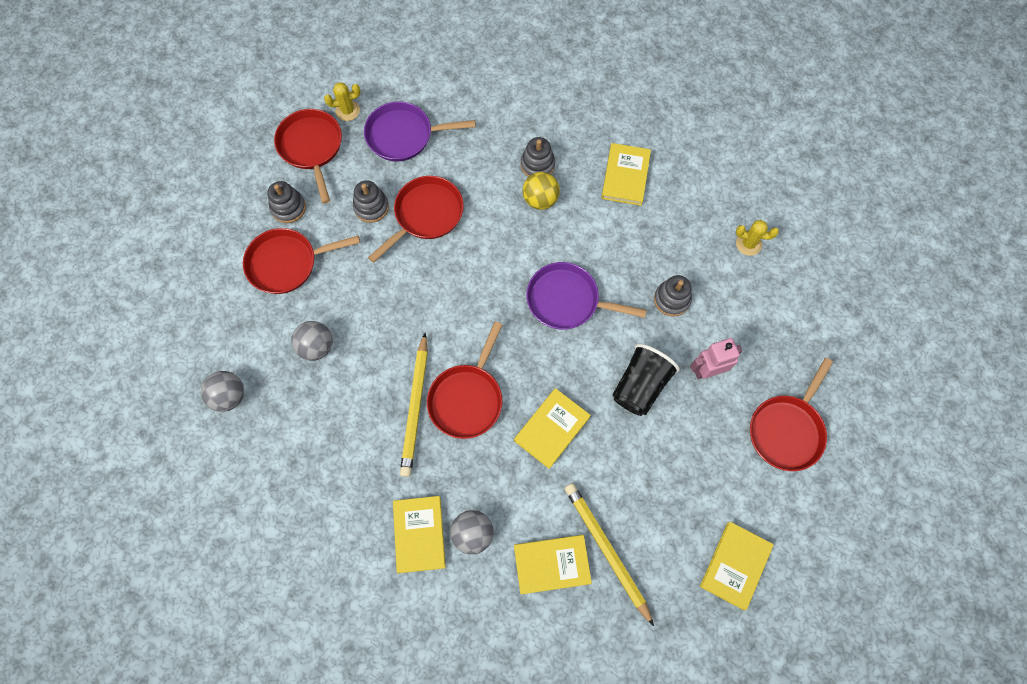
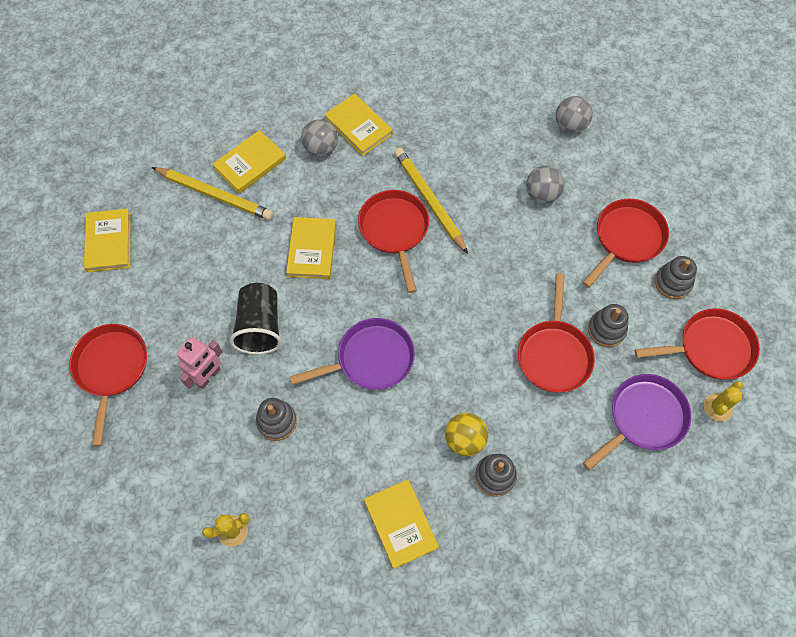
camera: 145 degrees right, 5 degrees down
(311, 148) = (710, 348): red pan -> red pan turned 45 degrees counterclockwise

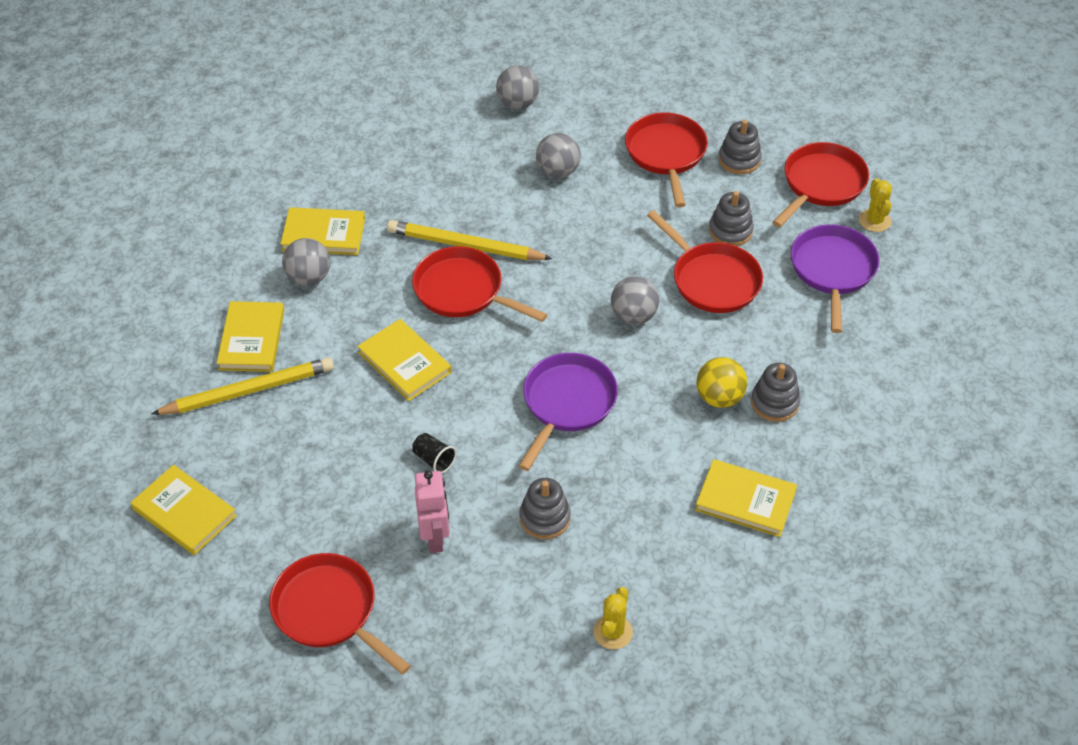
camera: 45 degrees left, 15 degrees down
(260, 327) = (434, 460): black cup -> black cup, size x0.49
(476, 335) = (633, 316): none -> grey ball

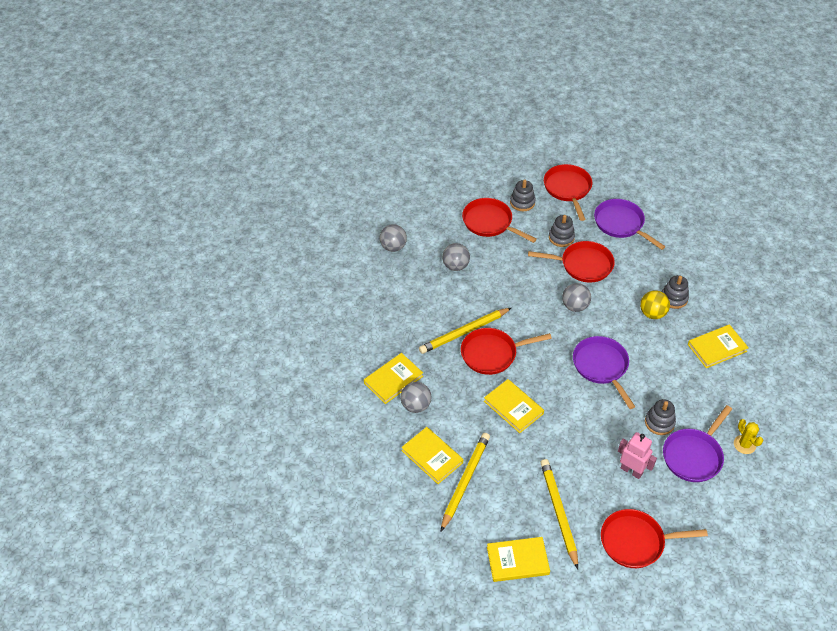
camera: 45 degrees left, 0 degrees up
(294, 506) = (558, 512): none -> yellow pencil
(404, 362) = (513, 407): yellow book -> yellow book turned 45 degrees clockwise
(434, 460) = (585, 438): black cup -> none
(532, 587) = (694, 455): none -> purple pan
(874, 221) = (608, 190): yellow cactus -> none

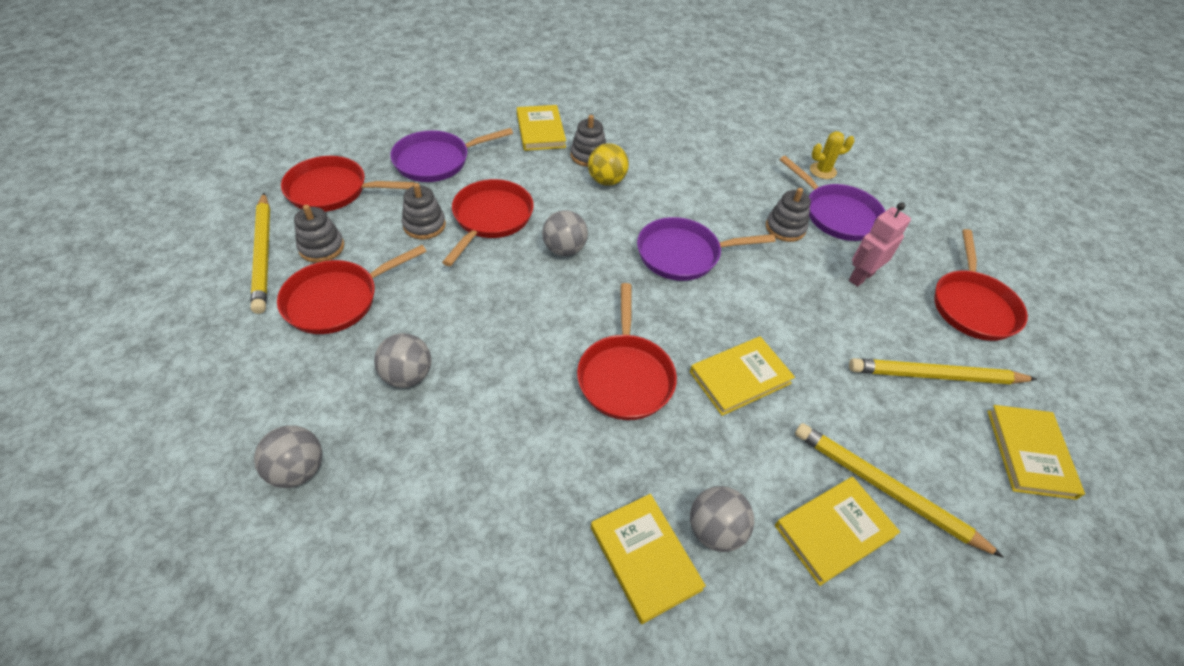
camera: 80 degrees left, 0 degrees up
(464, 332) = (566, 404): yellow pencil -> yellow pencil (263, 254)
(717, 348) = (678, 147): yellow book -> yellow book (540, 131)

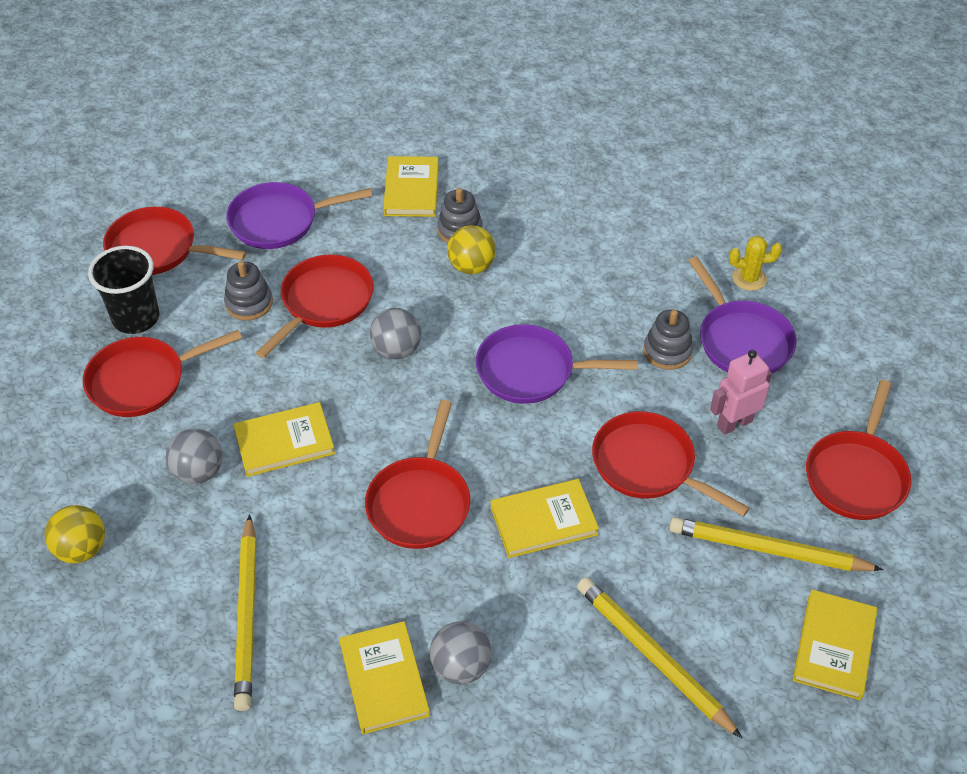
camera: 15 degrees right, 0 degrees up
(263, 254) = (76, 320): yellow pencil -> yellow pencil (247, 615)
(298, 470) = (81, 549): grey ball -> yellow ball
(321, 247) = (136, 318): grey stacking toy -> black cup
(809, 319) = (649, 466): none -> red pan
(834, 531) = (580, 687): yellow book -> yellow book (284, 442)

